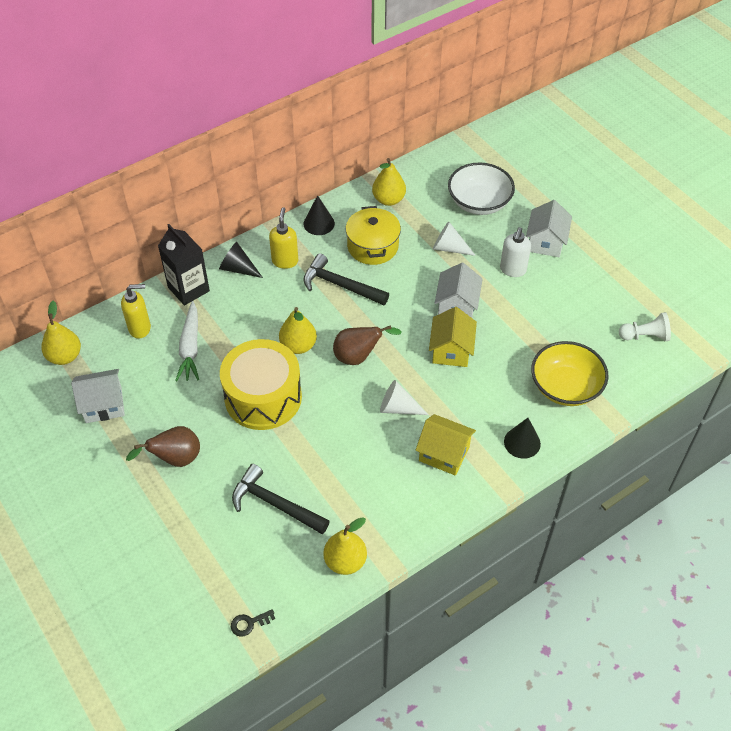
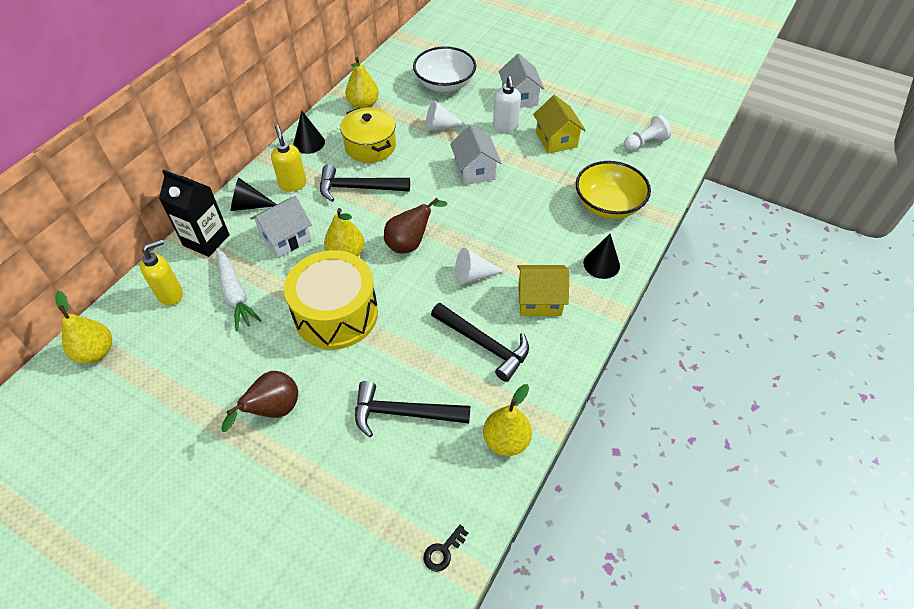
camera: 25 degrees left, 0 degrees up
(103, 405) = (164, 385): white house -> white house (286, 238)
(372, 473) = (484, 344): none -> black hammer
(451, 350) = (492, 209): yellow house -> yellow house (556, 139)

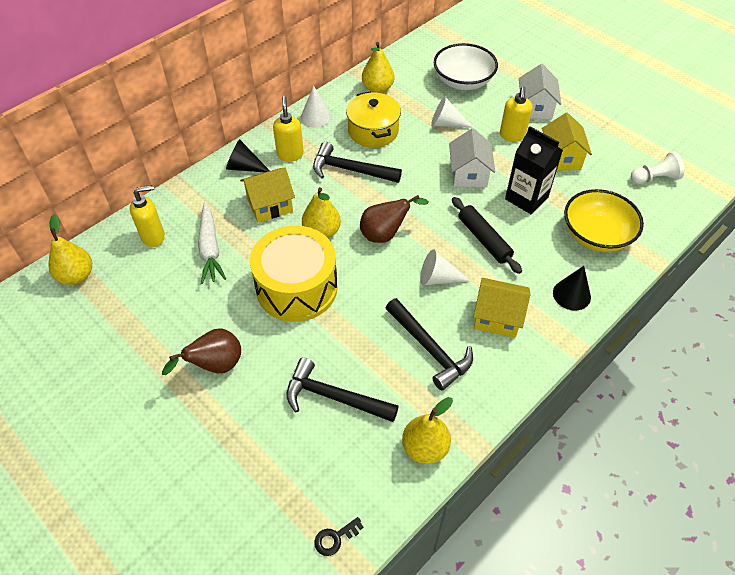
camera: 15 degrees right, 0 degrees up
(206, 240) = (198, 193): black carton -> black carton (526, 198)
(286, 238) = (270, 205): white house -> yellow house
(309, 143) = (315, 117): black cone -> white cone
(505, 127) = (512, 136): white soap dispenser -> yellow soap dispenser
(506, 229) = (484, 239): none -> black rolling pin

